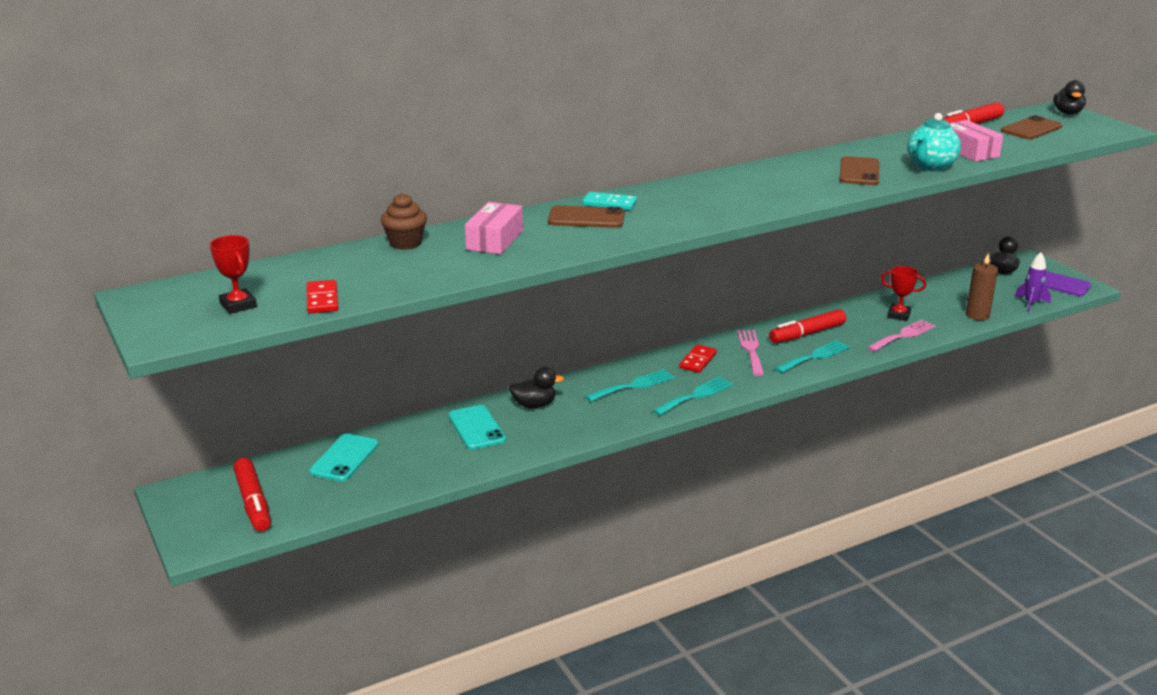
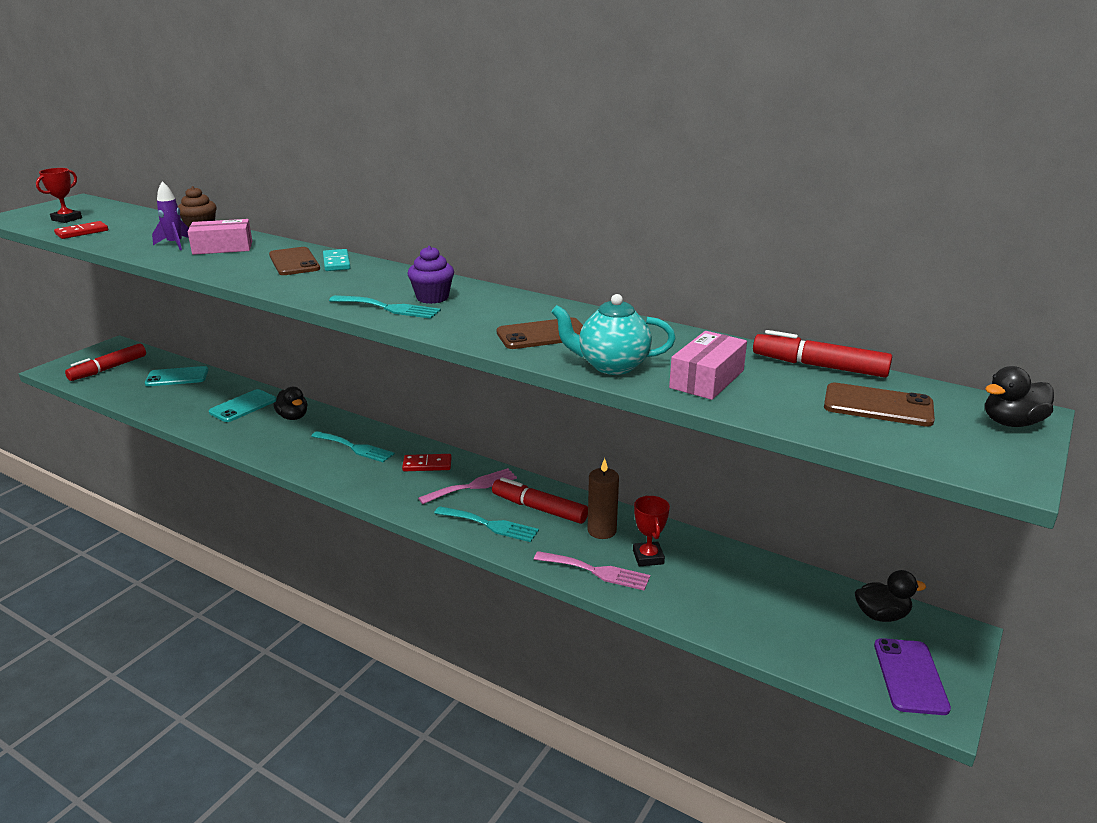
camera: 60 degrees right, 0 degrees up
(696, 395) = (356, 480): turquoise fork -> turquoise fork (389, 308)
(746, 187) = (432, 298): none -> purple cupcake
(977, 315) = (714, 618): brown candle -> brown candle (602, 531)
(1030, 304) = (805, 660): purple rocket -> purple rocket (175, 244)

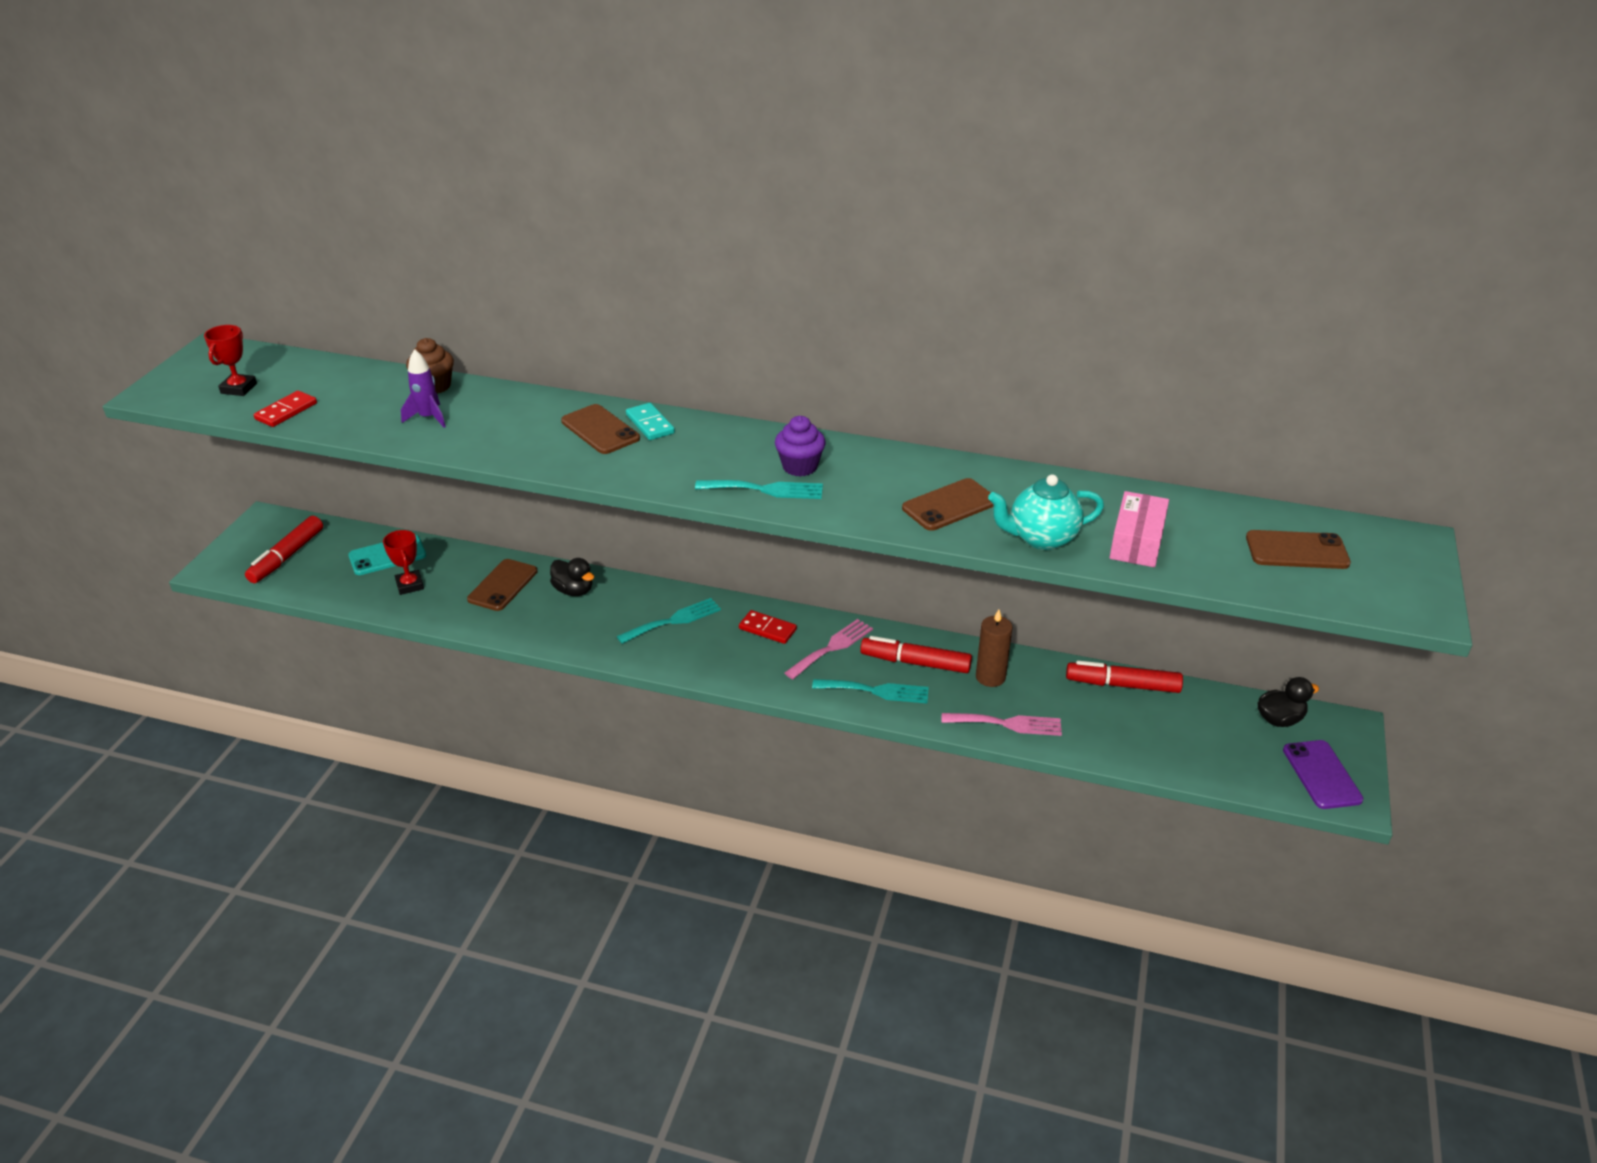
camera: 15 degrees left, 10 degrees up
(223, 248) = (493, 416): pink box -> none
(243, 406) = (503, 585): turquoise phone -> brown phone
(355, 448) = (674, 620): turquoise fork -> turquoise fork turned 45 degrees counterclockwise
(427, 465) = (767, 629): red domino -> red domino turned 45 degrees clockwise
(648, 557) = (1048, 699): red trophy -> red trophy (410, 585)
(819, 366) = (1226, 508): red marker -> red marker (1122, 685)
(1011, 423) = (1410, 552): black duck -> none

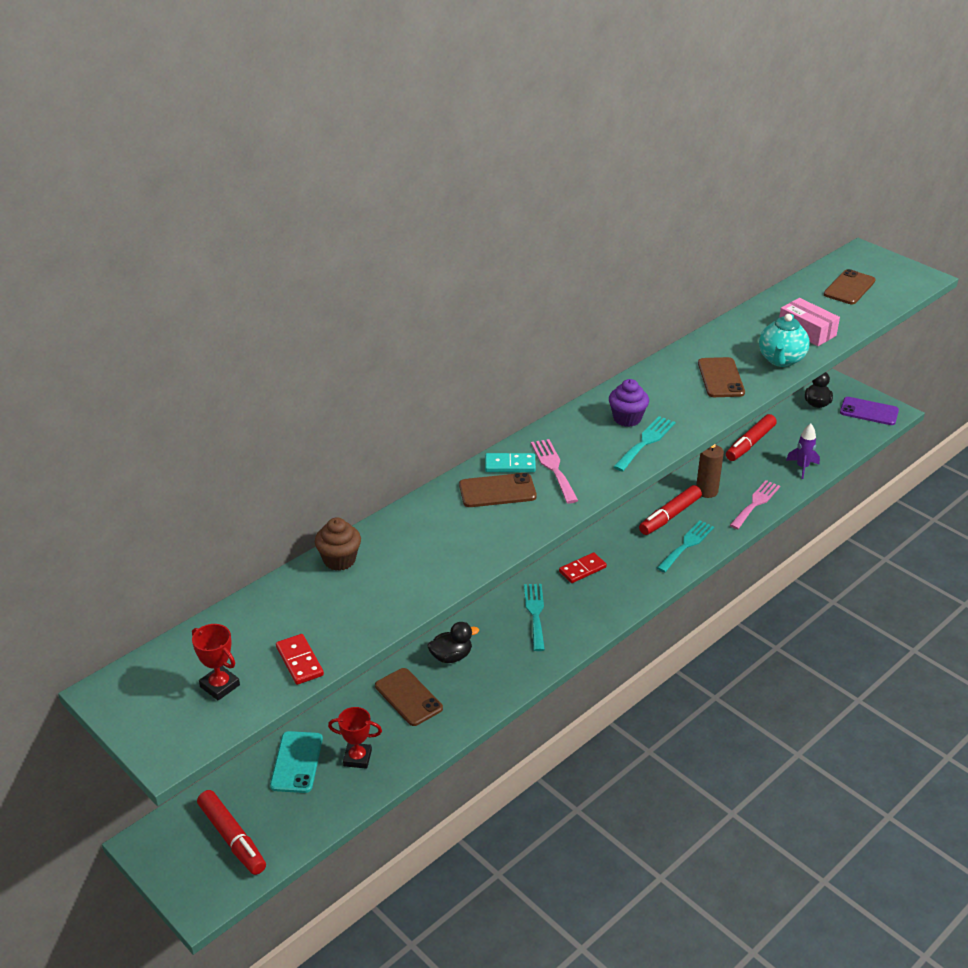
camera: 60 degrees left, 0 degrees up
(428, 418) = (394, 576): purple rocket -> purple rocket (802, 467)
(832, 647) = (626, 547): pink fork -> pink fork (553, 468)

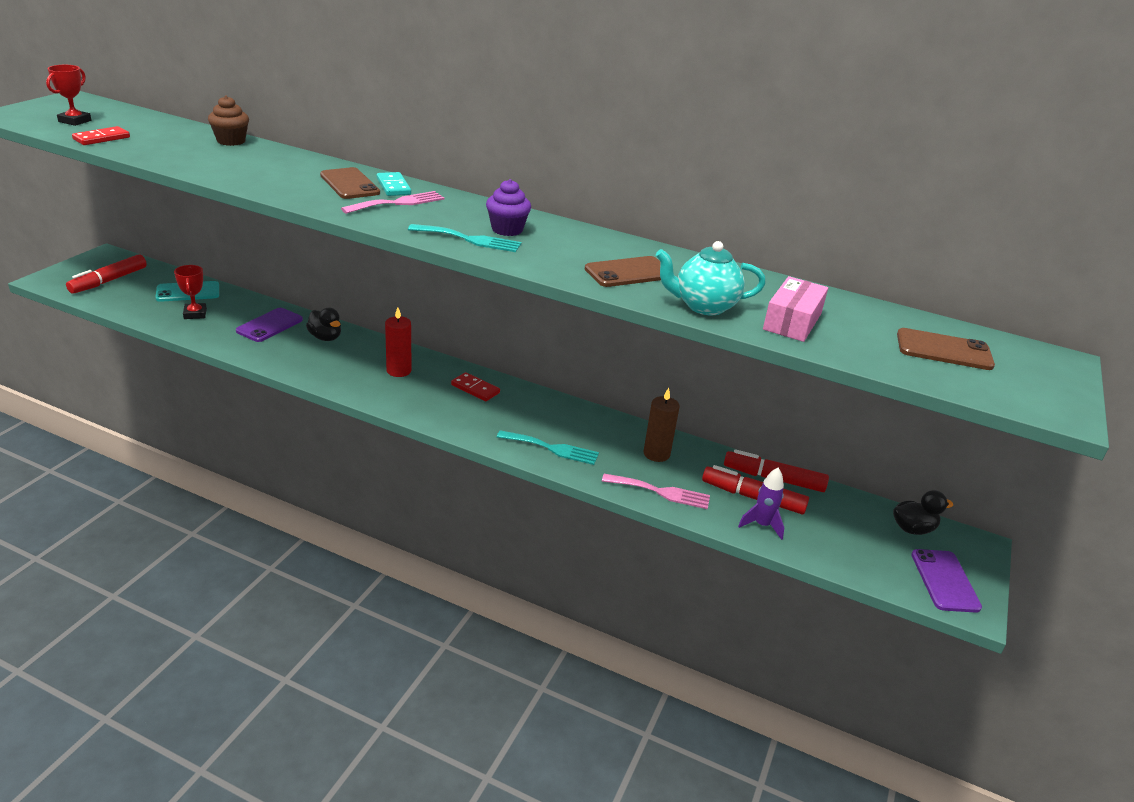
camera: 65 degrees right, 5 degrees down
(408, 697) = (270, 325): brown phone -> purple phone
(535, 613) = (399, 371): turquoise fork -> red candle
(669, 516) = (593, 433): red marker -> red marker (752, 497)

